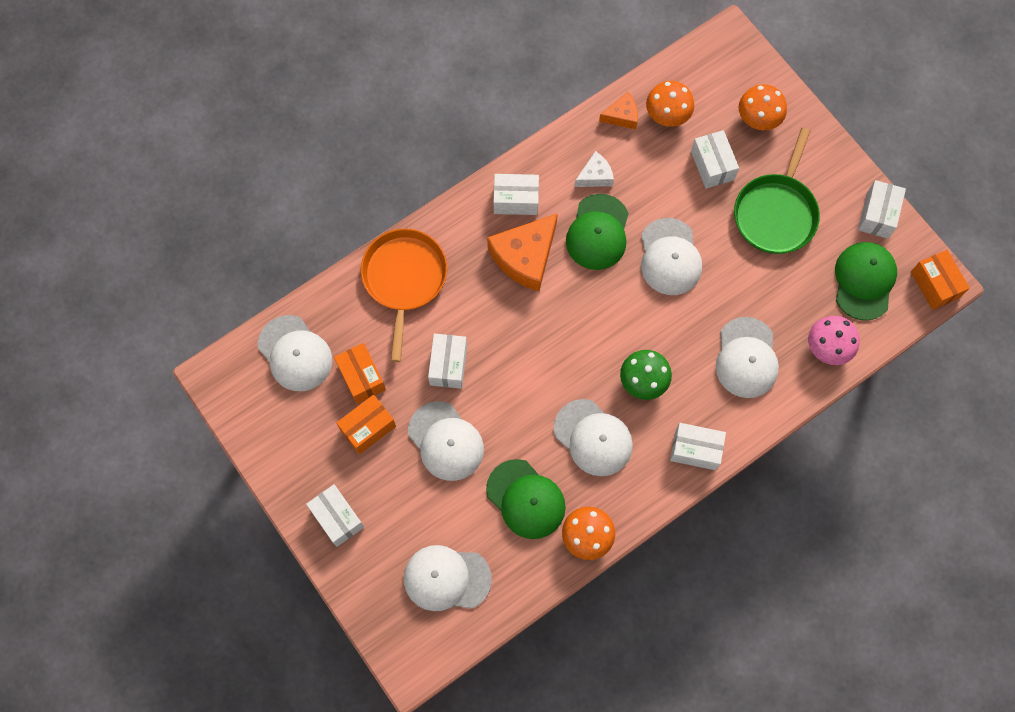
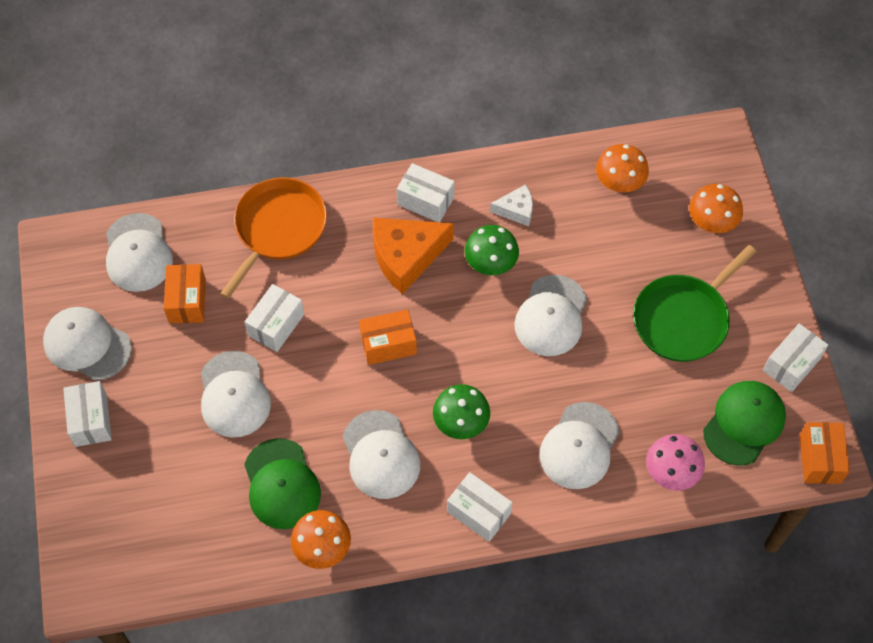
camera: 25 degrees right, 10 degrees down
(368, 428) = (167, 350): orange box -> orange box (388, 344)
(447, 578) = (162, 525): white cap -> white cap (87, 345)
(598, 232) = (490, 263): green cap -> green mushroom
(622, 116) = (573, 165): orange cheese -> none
(712, 165) = (640, 247): white box -> none

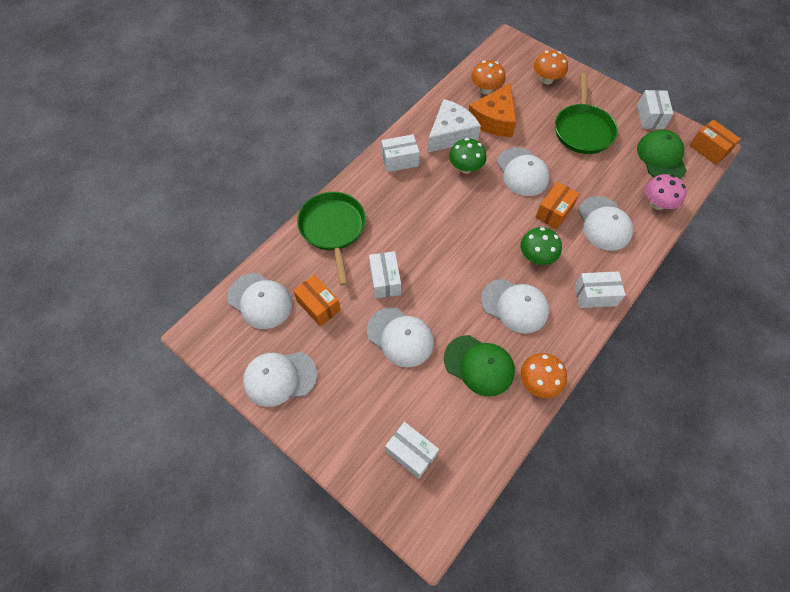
camera: 40 degrees left, 0 degrees up
(91, 420) = (327, 421): white box -> white box (411, 453)
(278, 229) = (333, 229): orange pan -> green pan
(388, 344) = (457, 245): orange box -> orange box (554, 212)
(406, 256) = (419, 194): orange cheese -> orange cheese (494, 120)
(516, 210) = (450, 134): white cheese -> white cheese, size x1.89

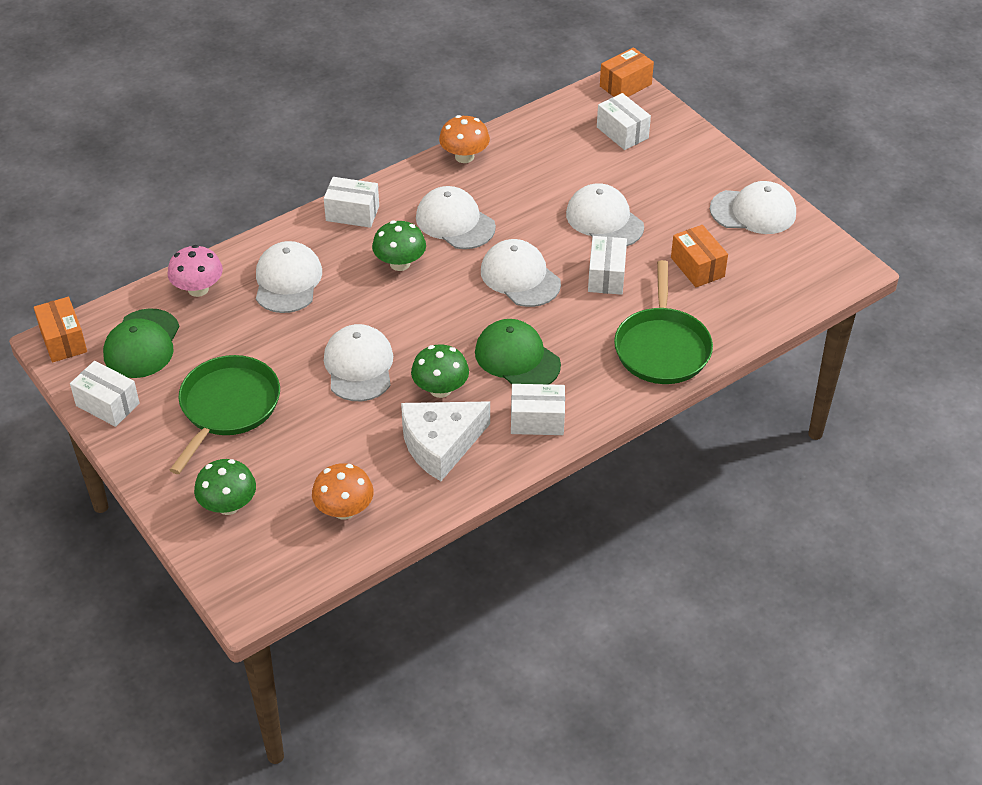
camera: 165 degrees left, 15 degrees down
(260, 301) = (772, 286): white cap -> white cap (520, 277)
(479, 365) = (523, 181): green cap -> green cap (517, 358)
(494, 120) = (358, 453): orange cheese -> none
(546, 79) = (228, 505): orange mushroom -> green mushroom
(554, 212) = (345, 307): orange box -> orange box (625, 85)
(650, 117) = (107, 404): white box -> white box turned 75 degrees counterclockwise

